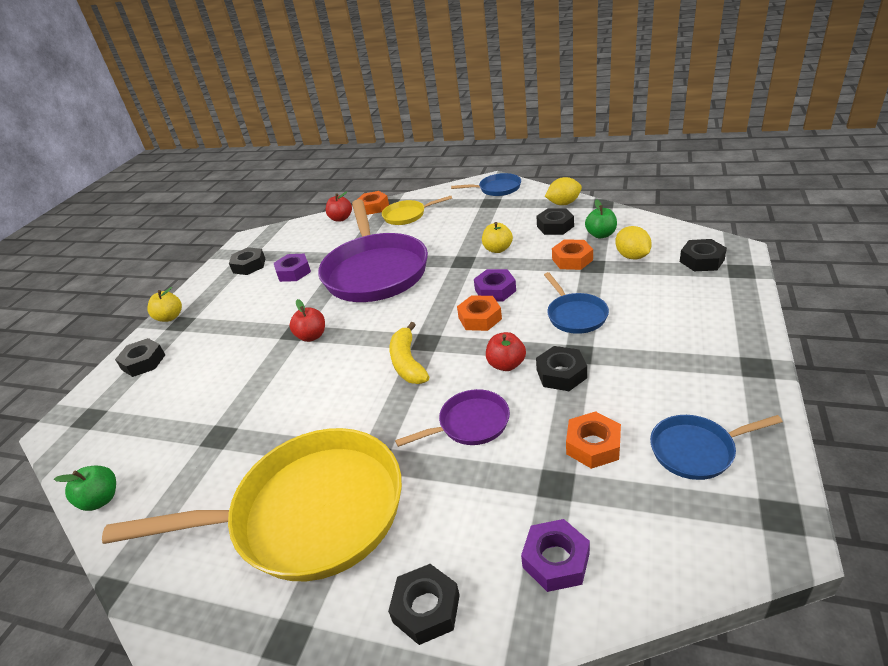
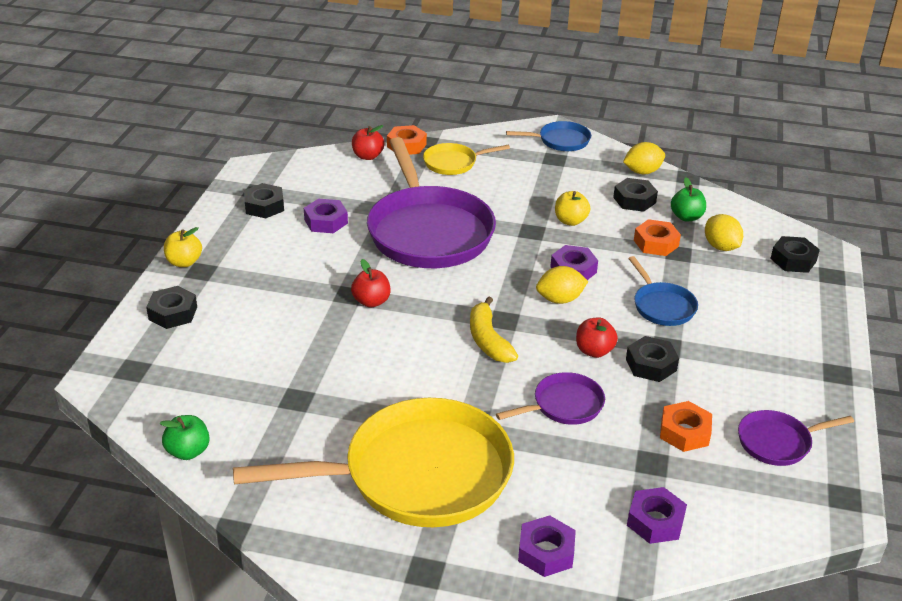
camera: 10 degrees left, 0 degrees up
(426, 608) = (546, 552): black nut -> purple nut
(480, 318) = (560, 299): orange nut -> yellow lemon
(697, 450) = (778, 442): blue pan -> purple pan

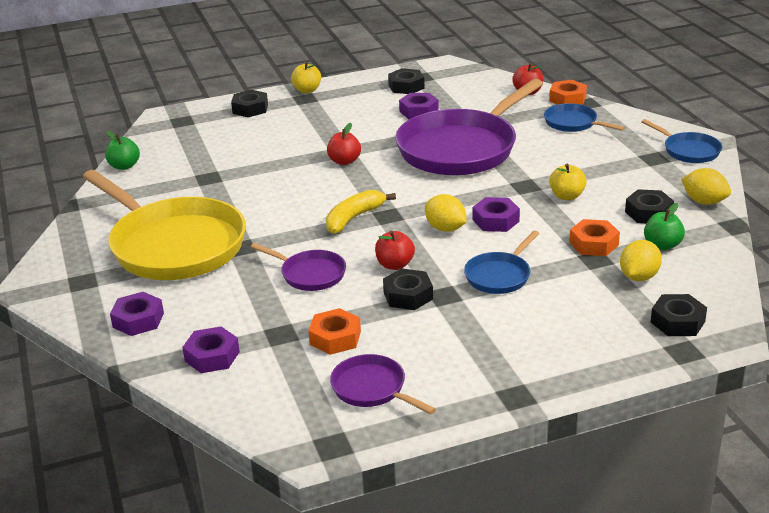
camera: 60 degrees right, 5 degrees down
(453, 163) = (573, 123): yellow pan -> blue pan

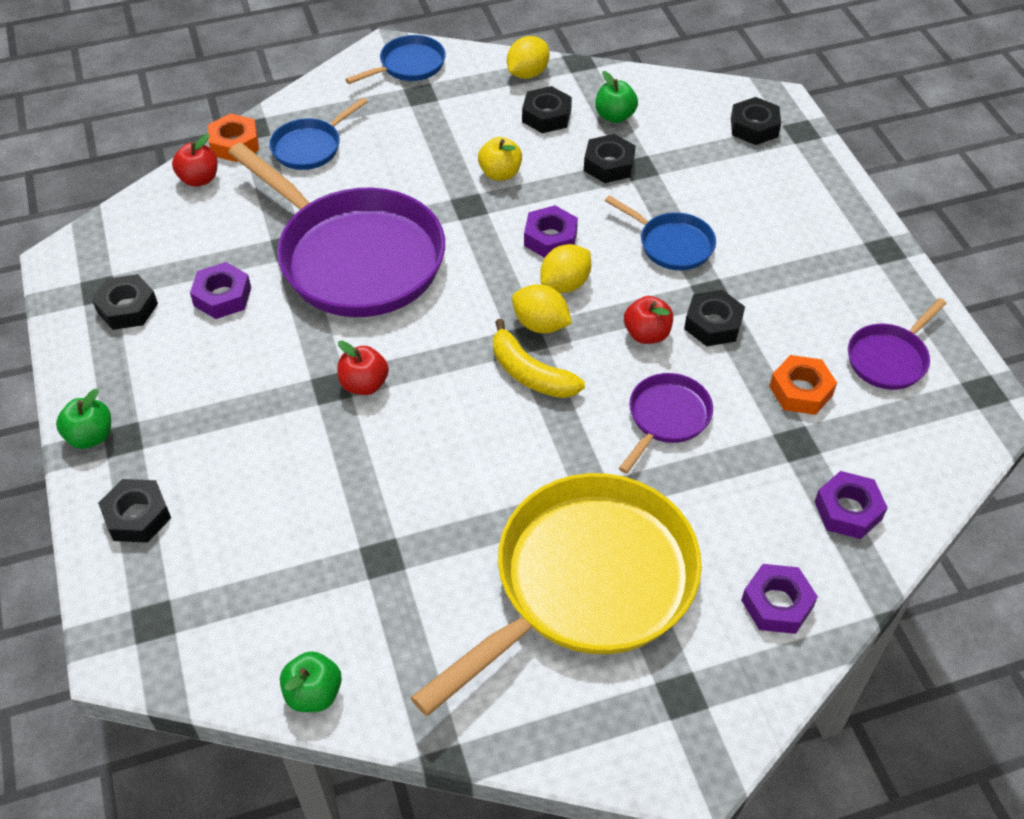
camera: 90 degrees left, 20 degrees up
(307, 90) = (91, 436): yellow apple -> green apple
(594, 244) = (609, 165): orange nut -> black nut
(639, 277) = (675, 141): yellow lemon -> yellow lemon (540, 324)

